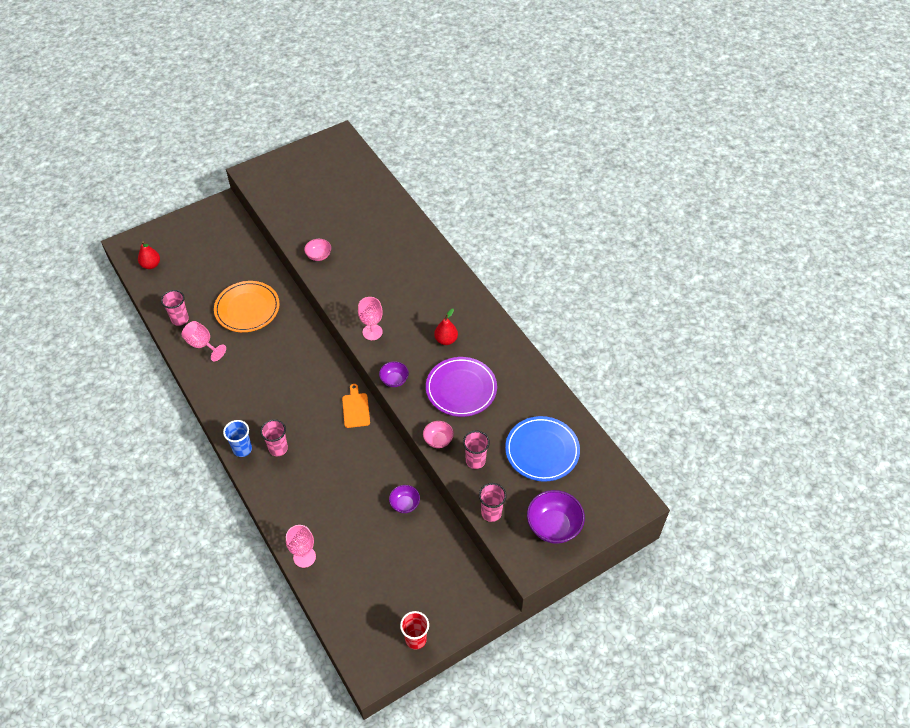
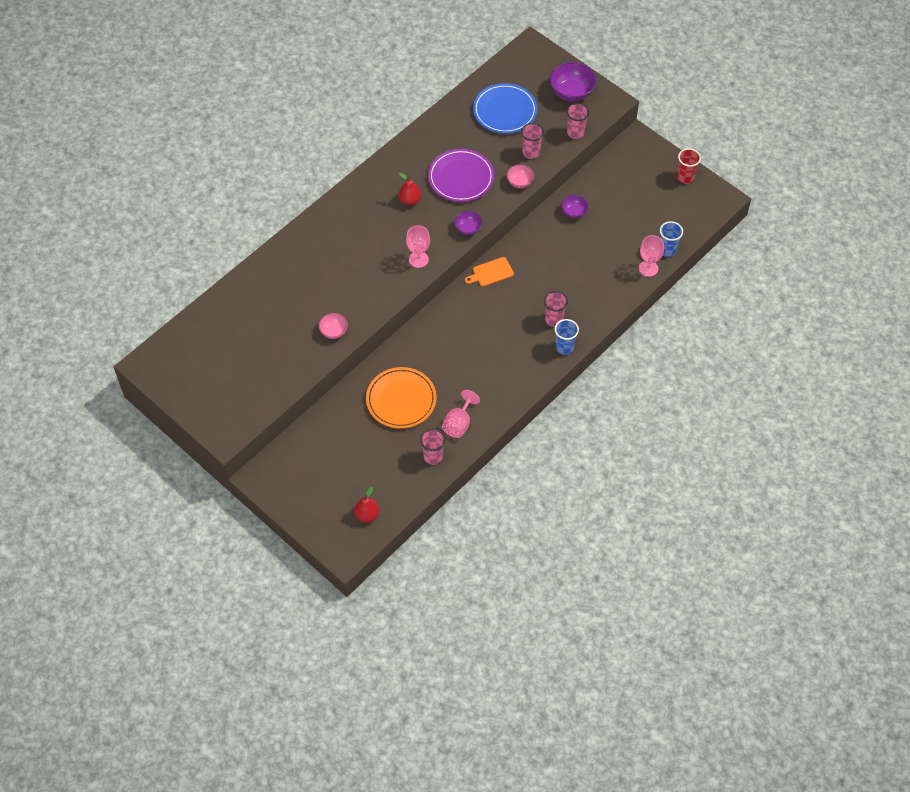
camera: 105 degrees left, 5 degrees up
(320, 585) = (667, 250): none -> blue cup

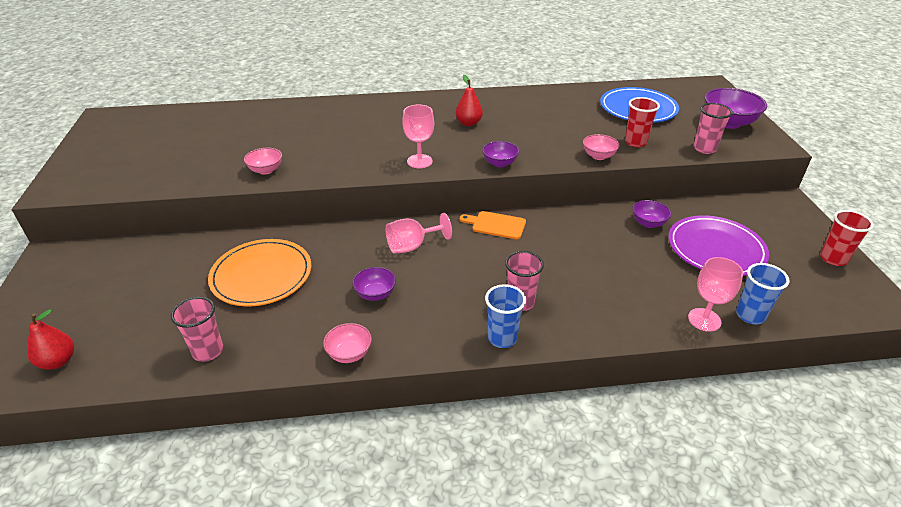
camera: 40 degrees right, 20 degrees down
(459, 423) = (282, 336): pink goblet -> pink goblet (412, 246)
(461, 177) = (538, 129): purple plate -> purple plate (716, 249)
(476, 367) = (375, 294): none -> purple bowl
(502, 408) = (349, 353): none -> pink bowl
(531, 153) = (635, 142): pink cup -> red cup

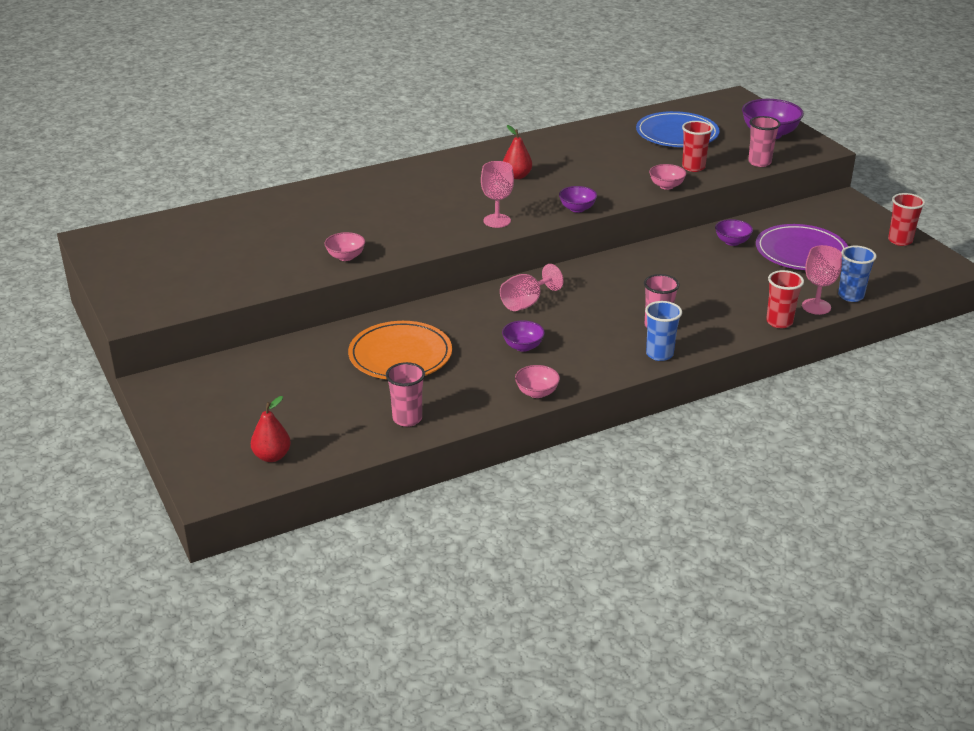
camera: 20 degrees left, 5 degrees down
(496, 225) = (593, 270): orange cutting board -> none
(653, 330) = (779, 322): none -> red cup

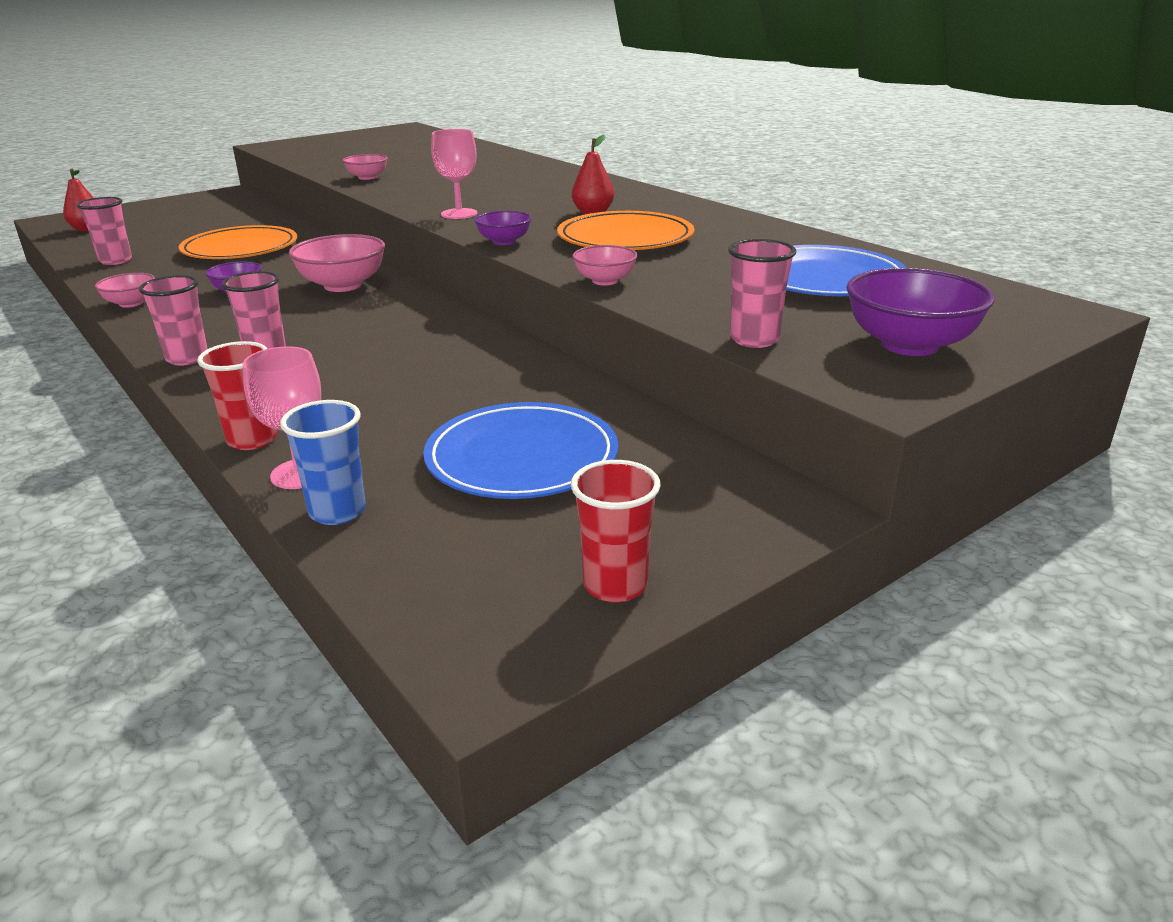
camera: 80 degrees right, 5 degrees down
(526, 303) = (343, 285): pink goblet -> pink bowl
(584, 172) = (625, 238): none -> orange plate
(659, 354) = (187, 358): blue cup -> pink cup
(693, 167) = (691, 294): red cup -> none
(732, 242) = (544, 395): purple bowl -> none
(801, 252) = (522, 457): purple plate -> blue plate

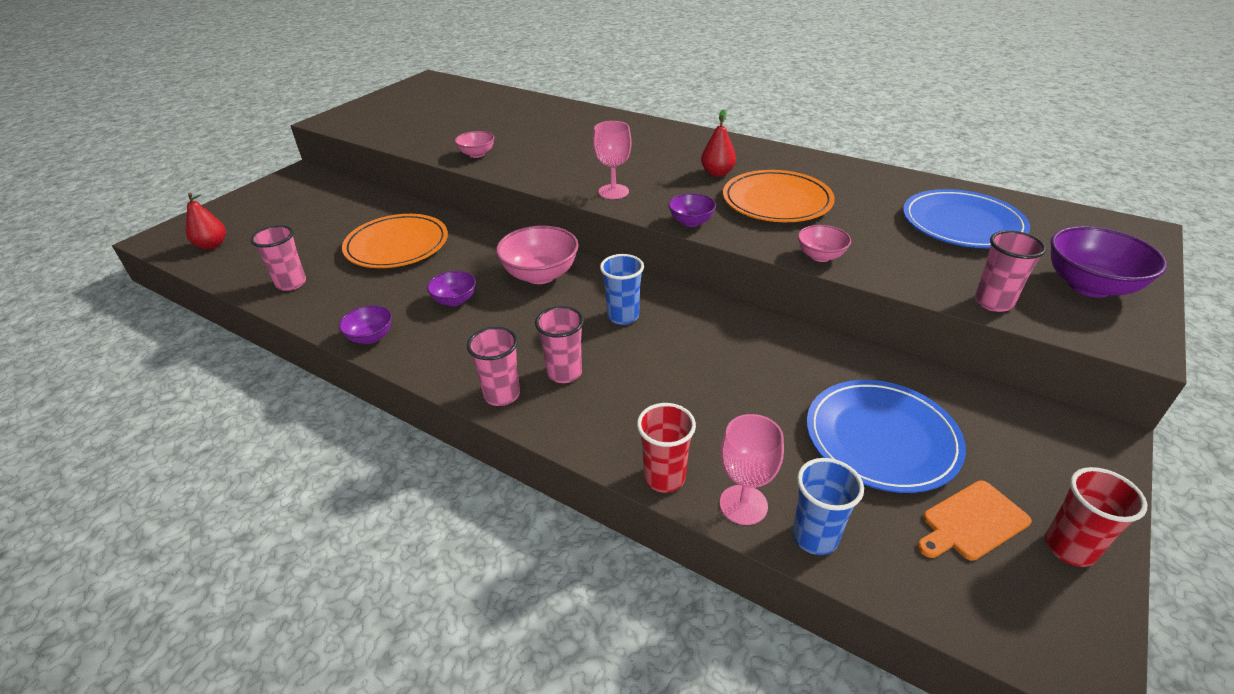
camera: 20 degrees left, 10 degrees up
(131, 303) = (371, 337): pink bowl -> purple bowl
(381, 325) = (623, 316): none -> blue cup
(528, 540) = (972, 522): none -> orange cutting board

